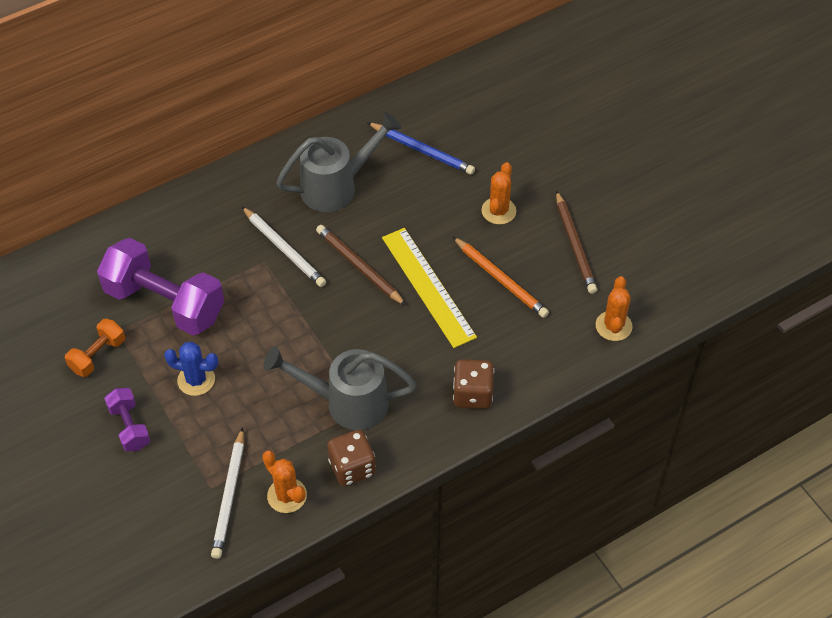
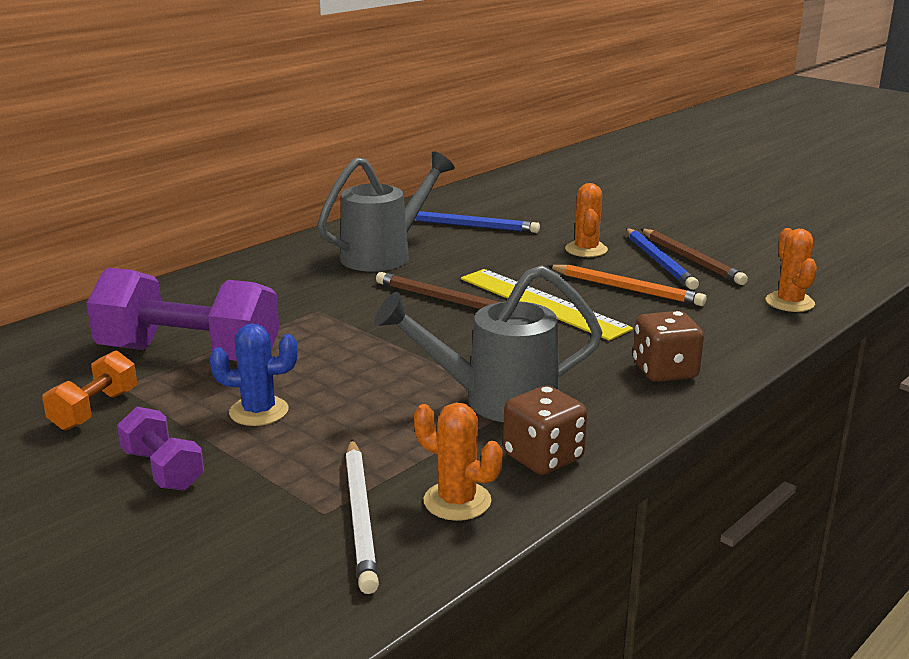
camera: 15 degrees left, 30 degrees down
(284, 249) = (340, 299): white pencil -> none
(547, 242) = (659, 261): none -> blue pencil

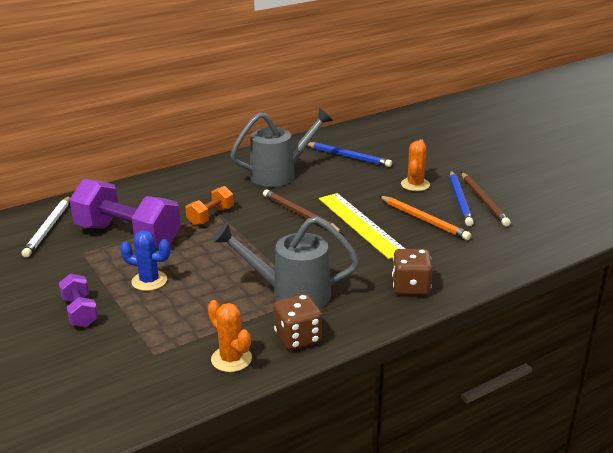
camera: 15 degrees right, 5 degrees up
(95, 410) = (60, 267): orange dumbbell -> orange dumbbell (211, 216)
(360, 516) = (172, 360): white pencil -> white pencil (48, 228)
(789, 302) = (531, 245): orange cactus -> none

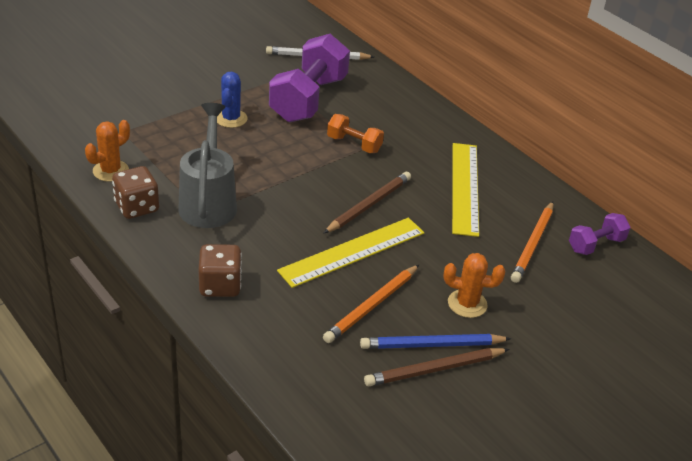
camera: 80 degrees right, 10 degrees up
(80, 312) = (184, 90): purple dumbbell -> purple dumbbell (596, 244)
(280, 174) = (464, 188): grey watering can -> yellow ruler
(348, 156) = (532, 244): blue pencil -> orange pencil

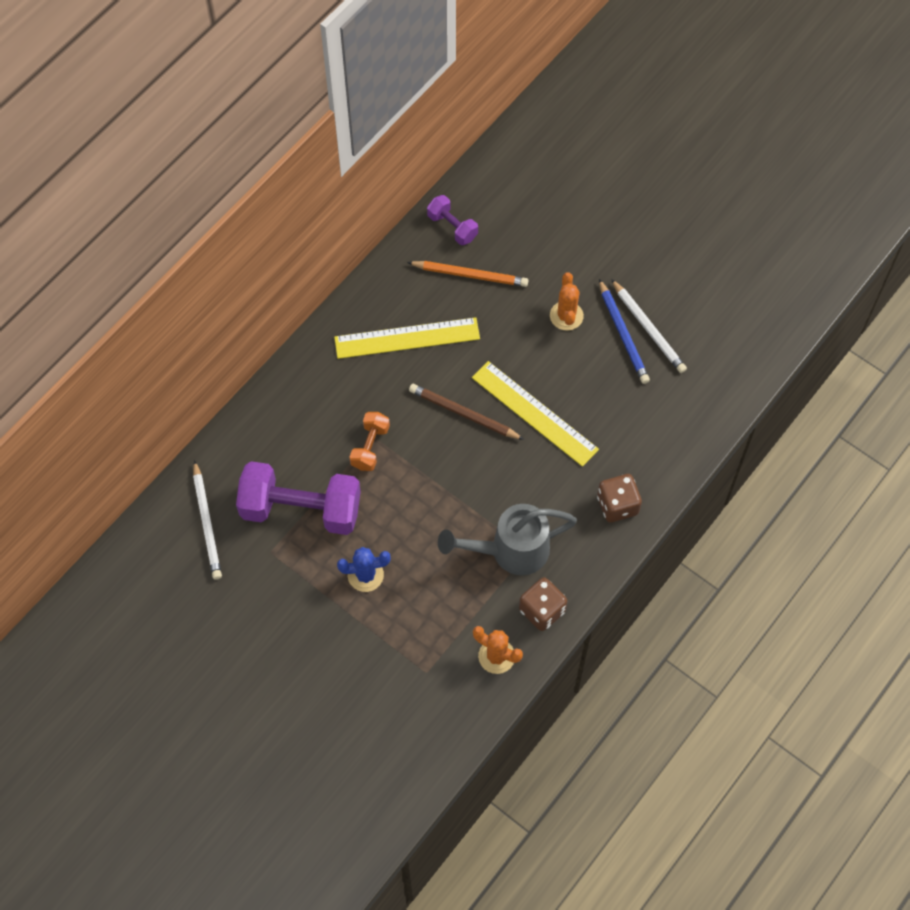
camera: 100 degrees left, 25 degrees up
(372, 306) = (596, 385): orange pencil -> none
(434, 369) = (648, 328): brown pencil -> white pencil

